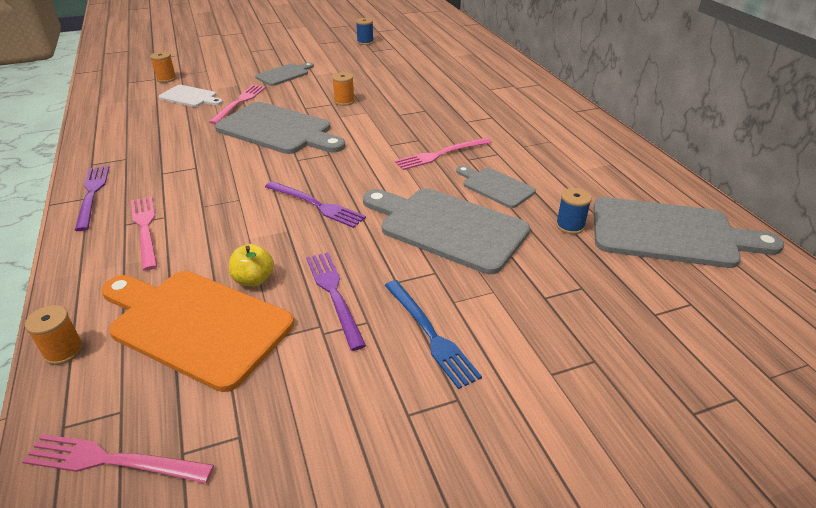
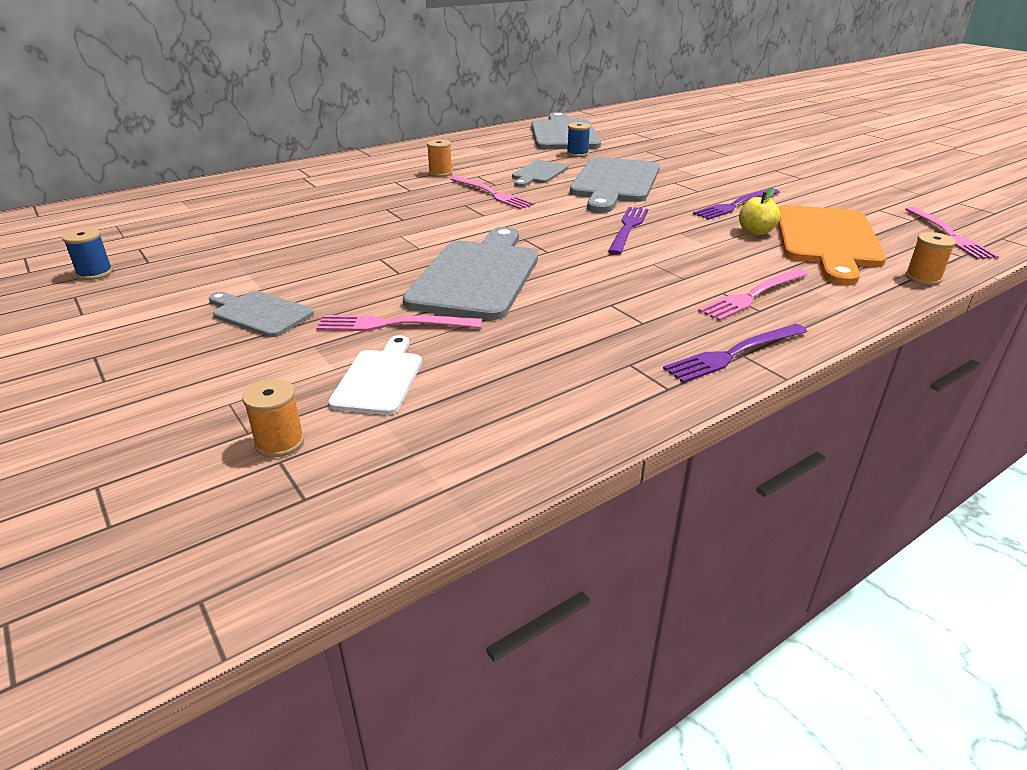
camera: 105 degrees left, 5 degrees down
(344, 101) = (369, 252): orange spool -> orange spool (440, 173)
(430, 334) = (735, 178): blue fork -> none

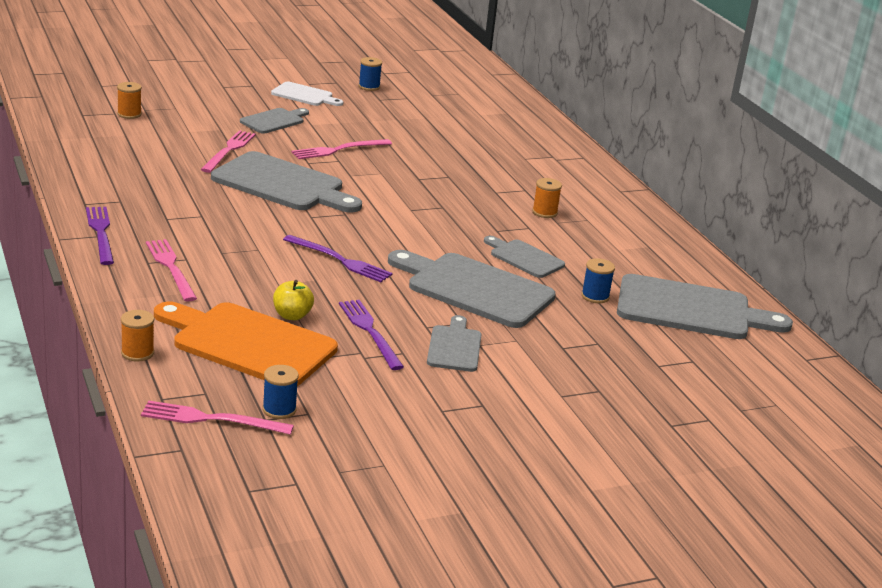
camera: 100 degrees right, 5 degrees down
(379, 379) = (167, 139): white cutting board -> white cutting board (304, 95)
(492, 194) = (467, 223): pink fork -> pink fork (338, 150)
(713, 181) = (454, 347): none -> grey cutting board
(892, 217) = (279, 409): none -> blue spool

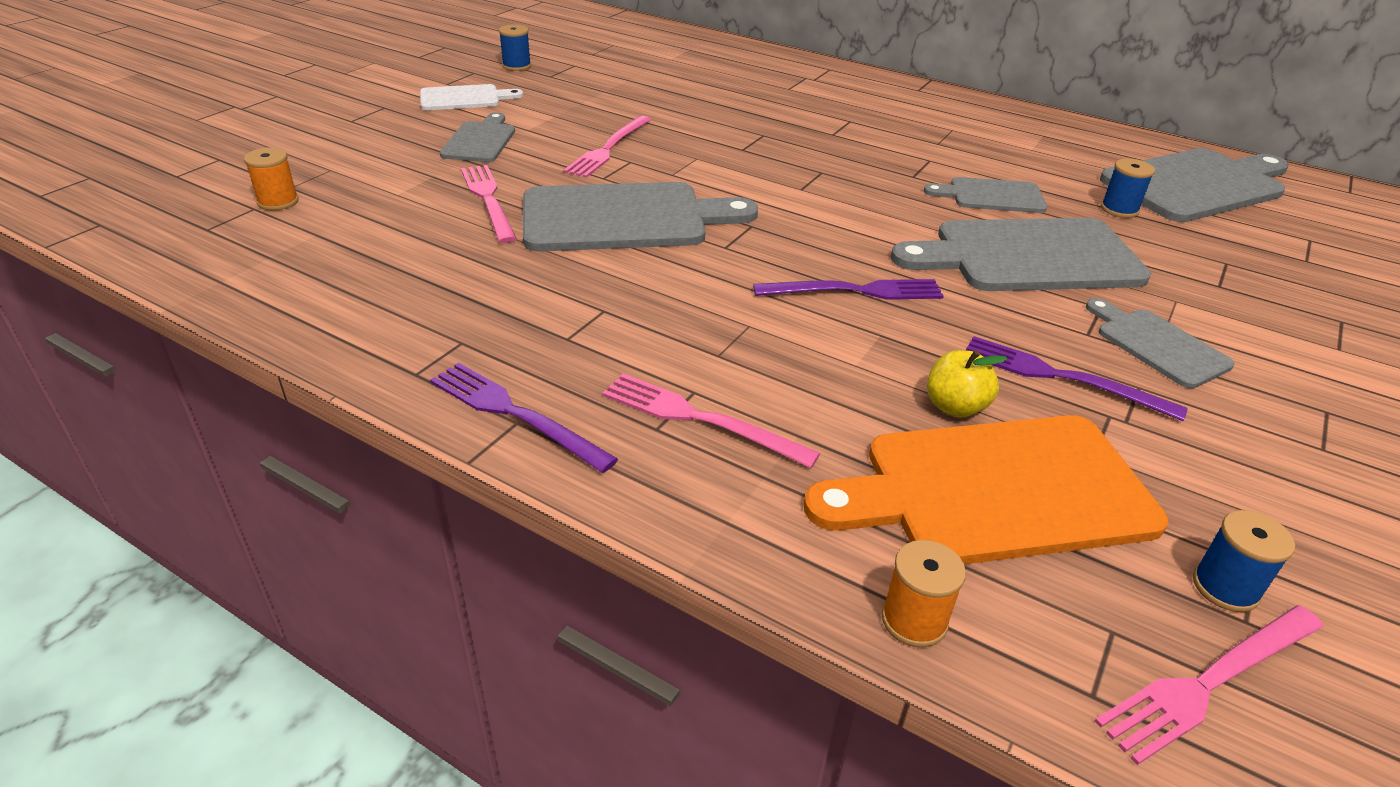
camera: 35 degrees left, 10 degrees up
(544, 212) = (910, 137): orange spool -> none

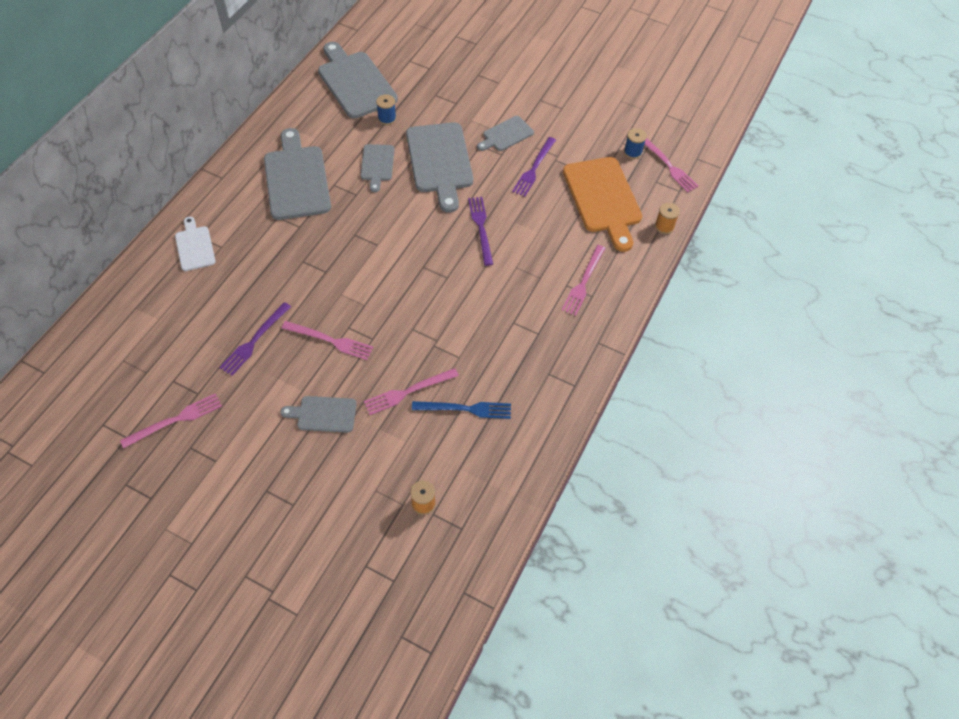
camera: 95 degrees left, 20 degrees up
(427, 246) = (465, 409): none -> blue fork
(464, 98) = (247, 441): white cutting board -> white cutting board (195, 246)
(515, 414) = (593, 343): purple fork -> purple fork (254, 340)
(516, 66) = (175, 420): blue spool -> pink fork
(623, 218) = (422, 323): grey cutting board -> grey cutting board (297, 179)
(955, 407) = (559, 203): yellow apple -> none

